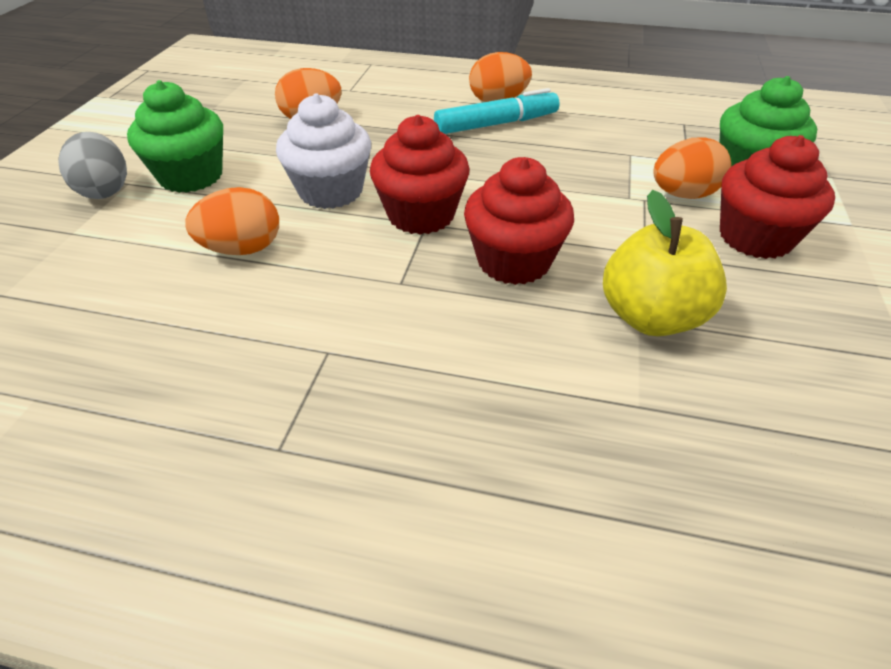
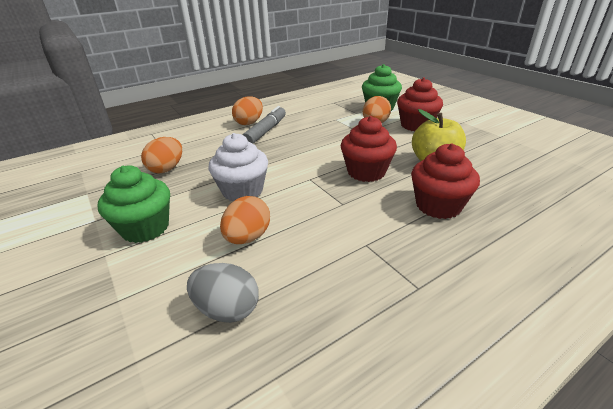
camera: 45 degrees left, 10 degrees down
(105, 190) = (95, 267): grey egg -> grey egg (227, 309)
(421, 215) = (302, 177): red cupcake -> red cupcake (438, 206)
(496, 124) = (265, 131): turquoise marker -> grey marker

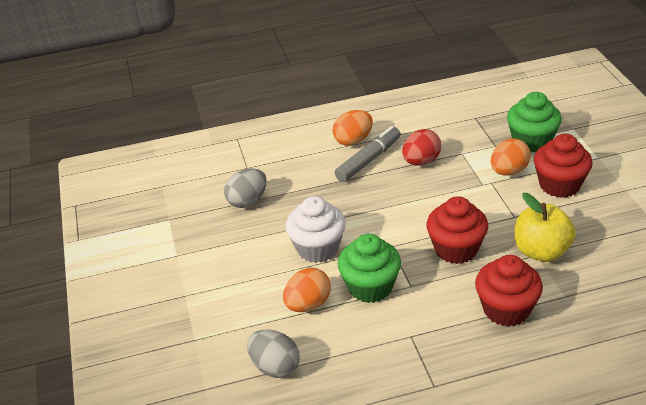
camera: 20 degrees right, 5 degrees up
(145, 228) = (220, 274): green cupcake -> green cupcake (370, 287)
(167, 169) = (247, 201): orange egg -> grey egg
(307, 127) = (421, 161): none -> red egg

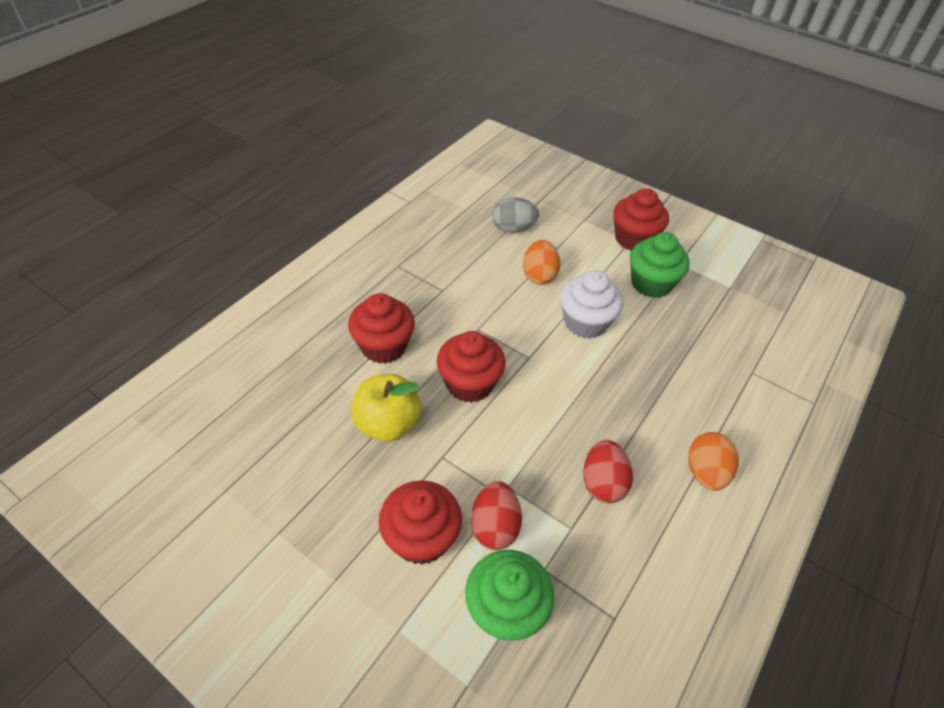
camera: 135 degrees right, 10 degrees up
(179, 295) = (634, 239): none -> red cupcake
(247, 201) = (698, 336): grey egg -> none
(368, 160) = (657, 451): grey marker -> none
(370, 287) = (508, 311): green cupcake -> green cupcake (651, 283)
(508, 171) = (494, 526): orange egg -> red egg

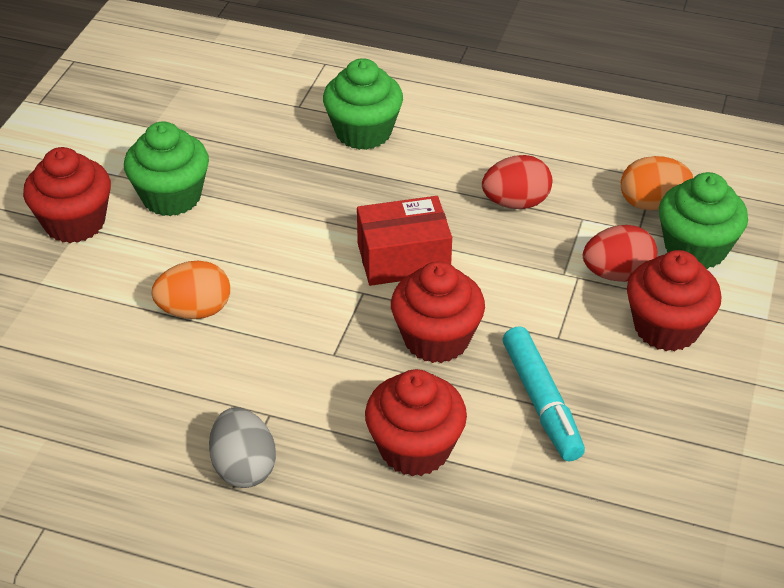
camera: 105 degrees left, 5 degrees down
(388, 424) = (541, 401): yellow apple -> turquoise marker
(513, 229) = (88, 362): grey egg -> grey egg (244, 467)
(556, 388) = (403, 258): none -> red box
(585, 322) = (275, 249): white cupcake -> none
(705, 472) = (460, 133): orange egg -> orange egg (652, 203)
(713, 404) = (363, 132): none -> green cupcake

